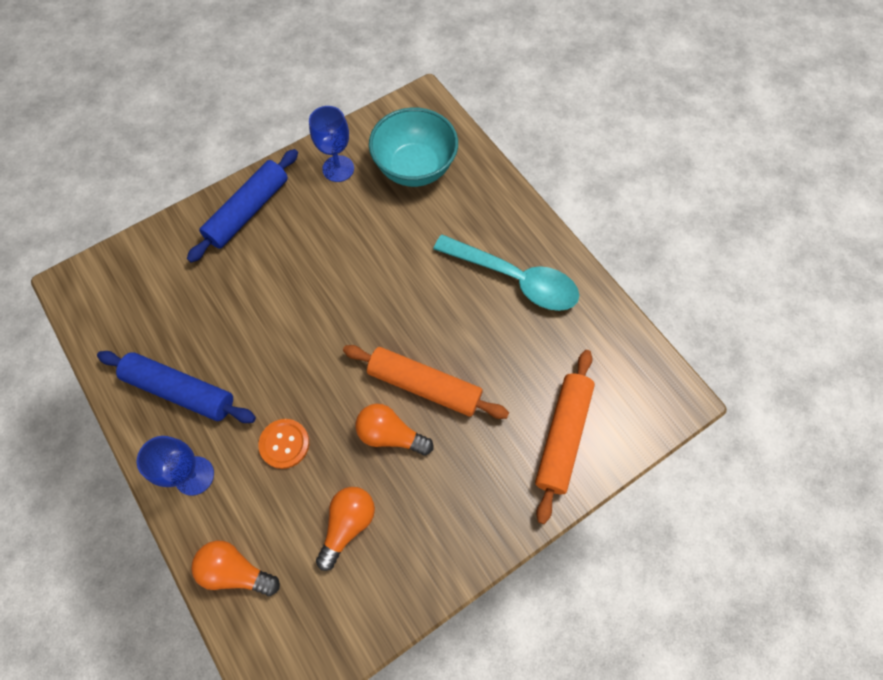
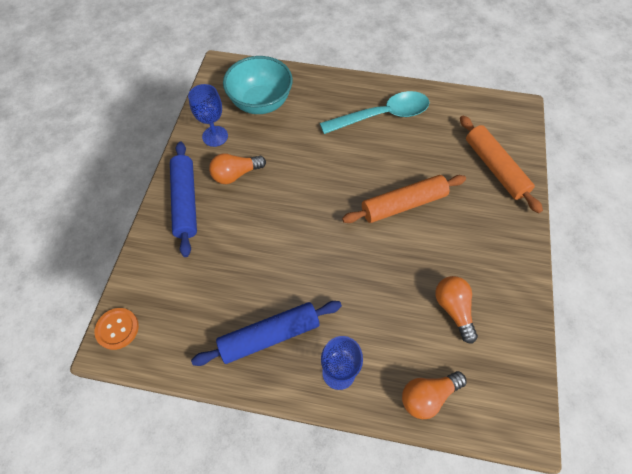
camera: 45 degrees left, 5 degrees down
(284, 444) = (368, 303): orange button -> orange button (117, 329)
(390, 435) = (417, 244): orange light bulb -> orange light bulb (236, 174)

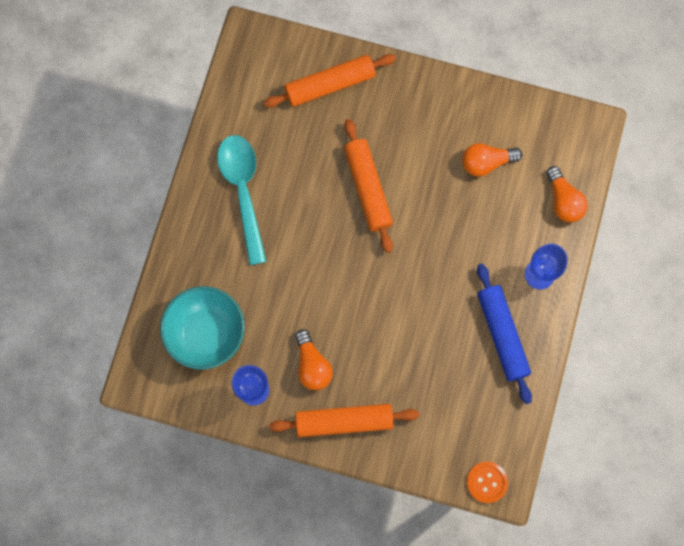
camera: 85 degrees left, 15 degrees up
(186, 202) = (344, 421): blue rolling pin -> orange rolling pin

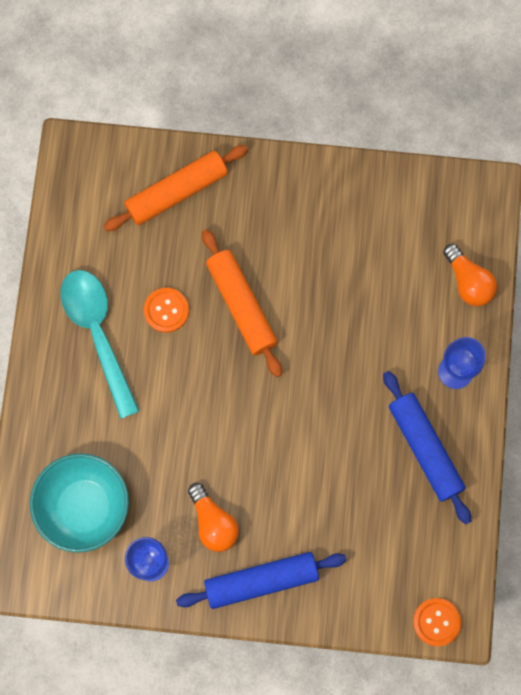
camera: 10 degrees left, 0 degrees up
(304, 182) = (166, 310): none -> orange button
(344, 421) = (261, 580): orange rolling pin -> blue rolling pin
(486, 162) = (373, 252): orange light bulb -> none

